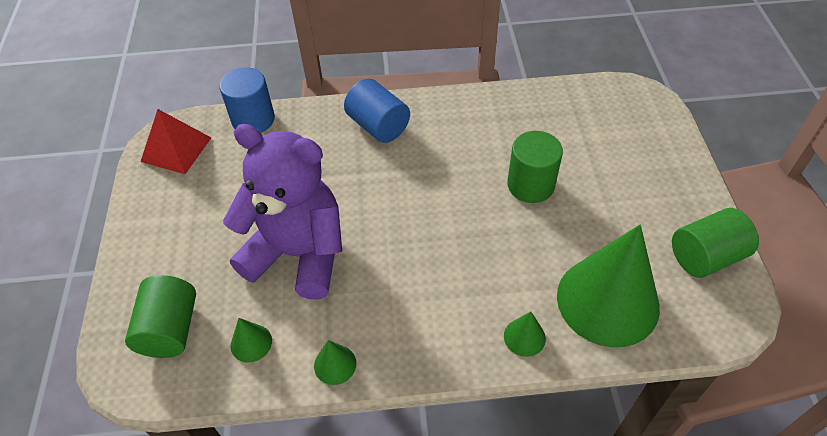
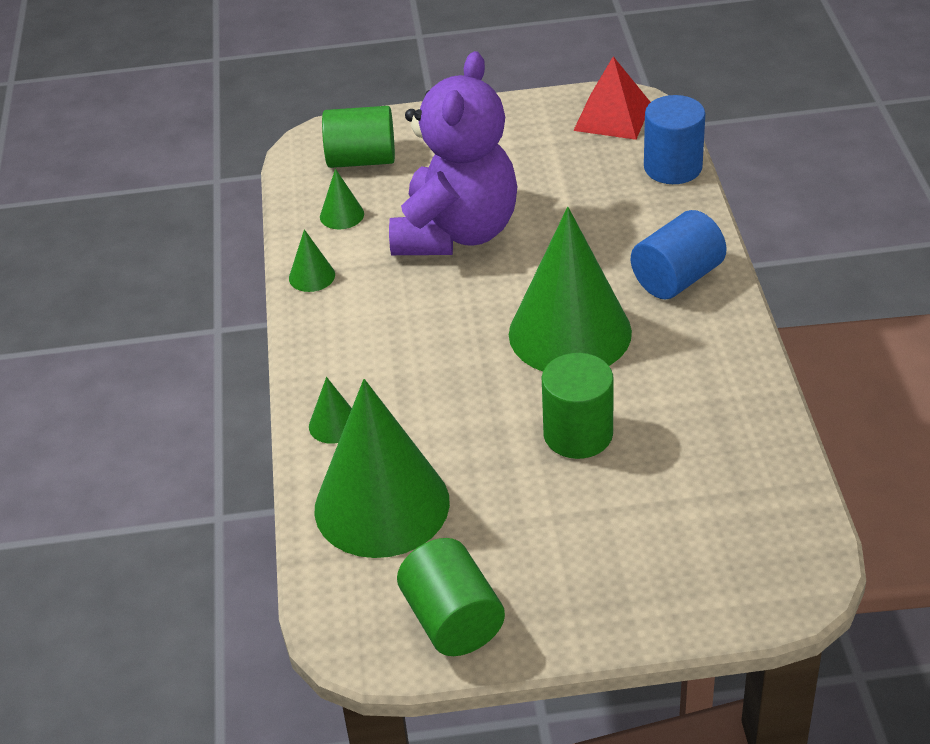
camera: 90 degrees right, 10 degrees down
(428, 185) = (570, 333): none -> green cone

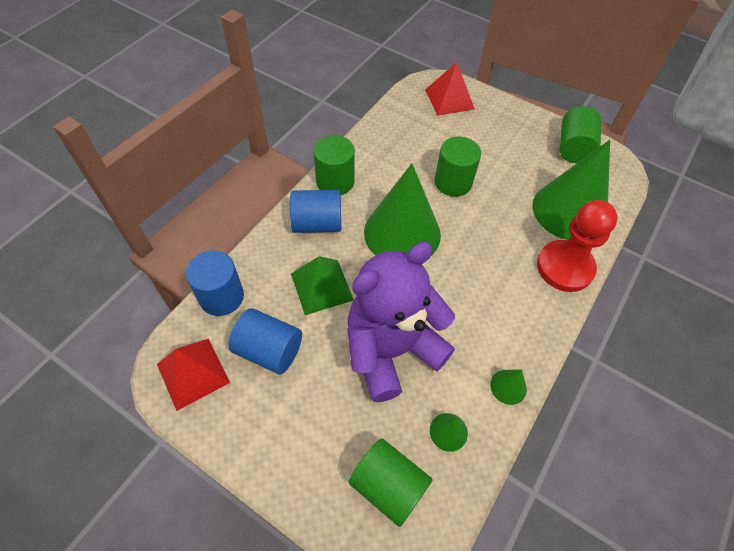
camera: 145 degrees left, 15 degrees up
(334, 424) = (565, 267): green cone -> red pawn
(570, 165) = (269, 350): none -> blue cylinder
(590, 233) = (321, 286): none -> green pyramid
(724, 332) = (335, 181): none -> green cylinder
(737, 569) = (449, 99): none -> red pyramid

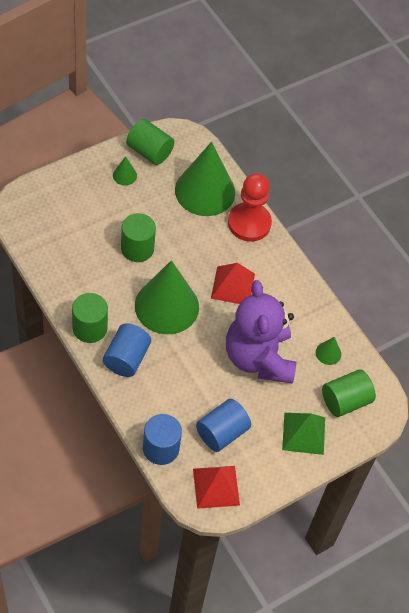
camera: 70 degrees left, 0 degrees up
(321, 286) = (186, 379): green pyramid -> green pyramid (303, 433)
(449, 99) = (45, 203): red pyramid -> red pyramid (233, 285)
(508, 386) = (316, 305): green cone -> green cone (124, 175)

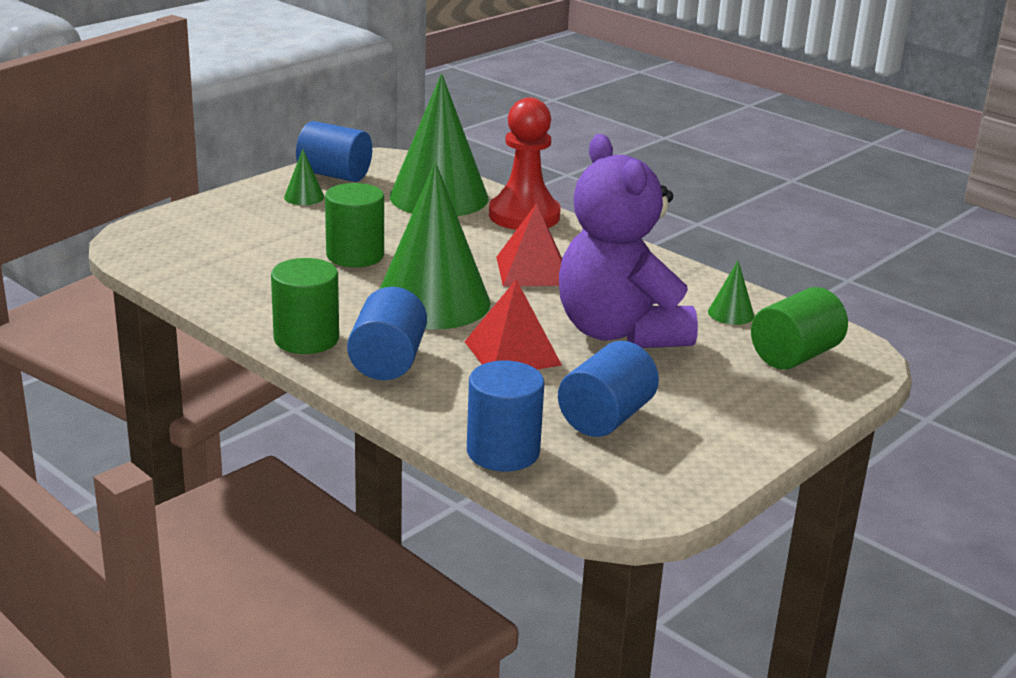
camera: 10 degrees left, 30 degrees down
(149, 151) = (334, 175): green cylinder -> blue cylinder
(216, 486) = (634, 482): red pyramid -> red pyramid (512, 353)
(303, 433) = (750, 398): green pyramid -> none

